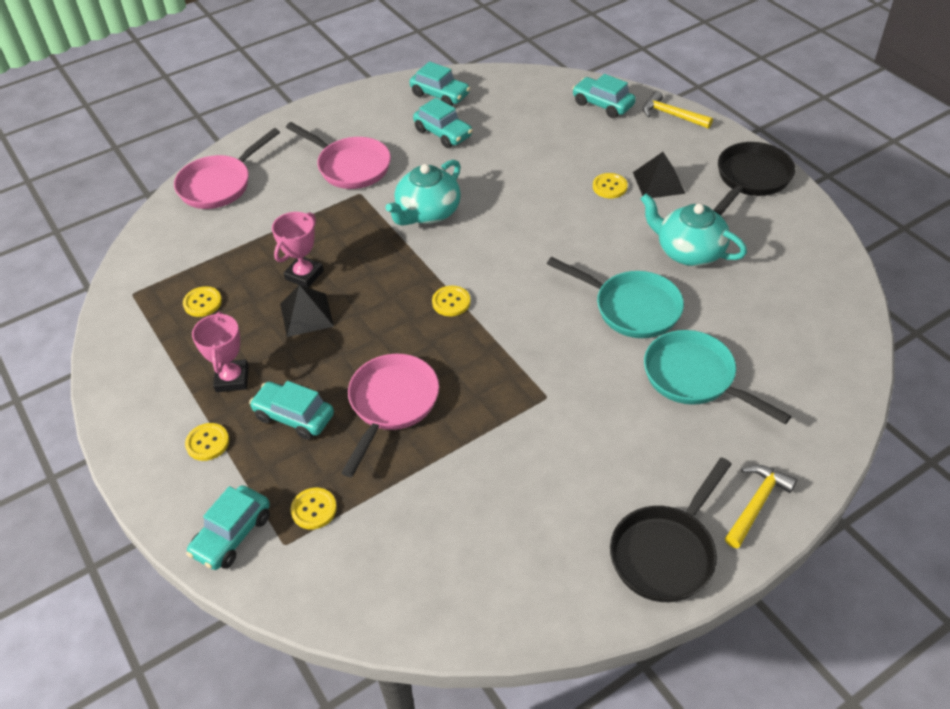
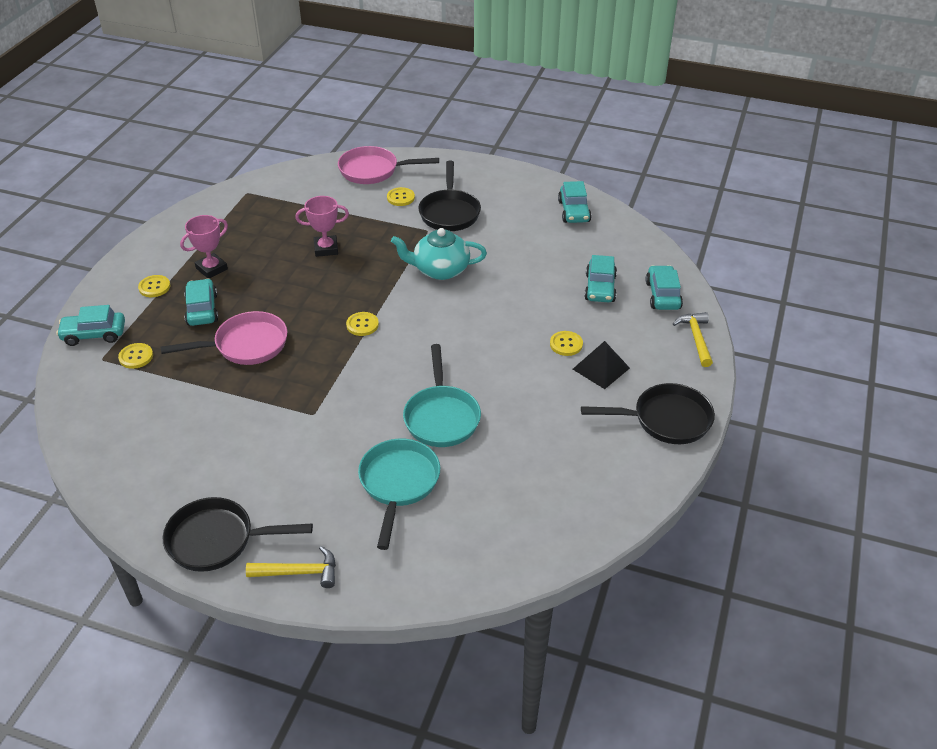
camera: 50 degrees right, 5 degrees down
(202, 302) = (263, 222): yellow button -> yellow button (400, 198)
(306, 315) = (291, 269): black pyramid -> none
(350, 166) = (449, 212): pink pan -> black pan
(443, 133) = (532, 234): turquoise car -> turquoise car (600, 288)
(689, 251) = (536, 421): turquoise teapot -> none

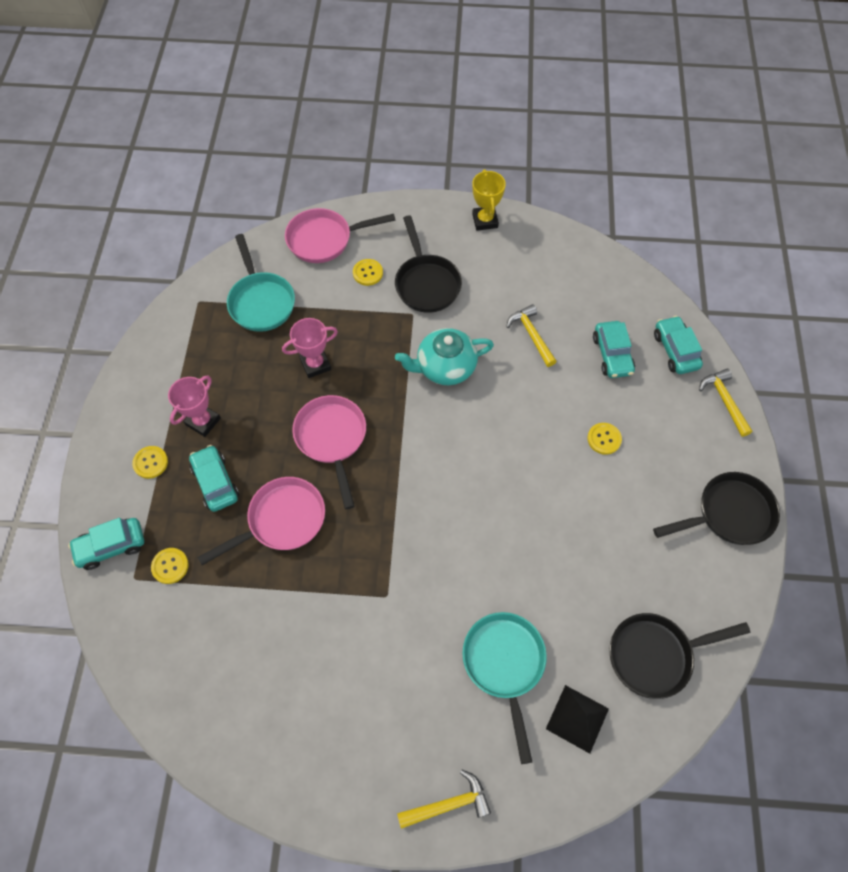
camera: 15 degrees left, 20 degrees up
(217, 540) = (352, 787): black pan -> black pan (655, 655)
(316, 300) = (332, 439): none -> pink pan
(362, 325) = (392, 462): yellow button -> none
(441, 417) = (515, 566): turquoise pan -> turquoise pan (261, 301)
(522, 180) = (485, 220): none -> yellow trophy
(529, 262) = (531, 335): none -> yellow hammer
(574, 211) = (552, 254): turquoise car -> none
(601, 368) = (647, 462): black pyramid -> black pyramid (577, 718)

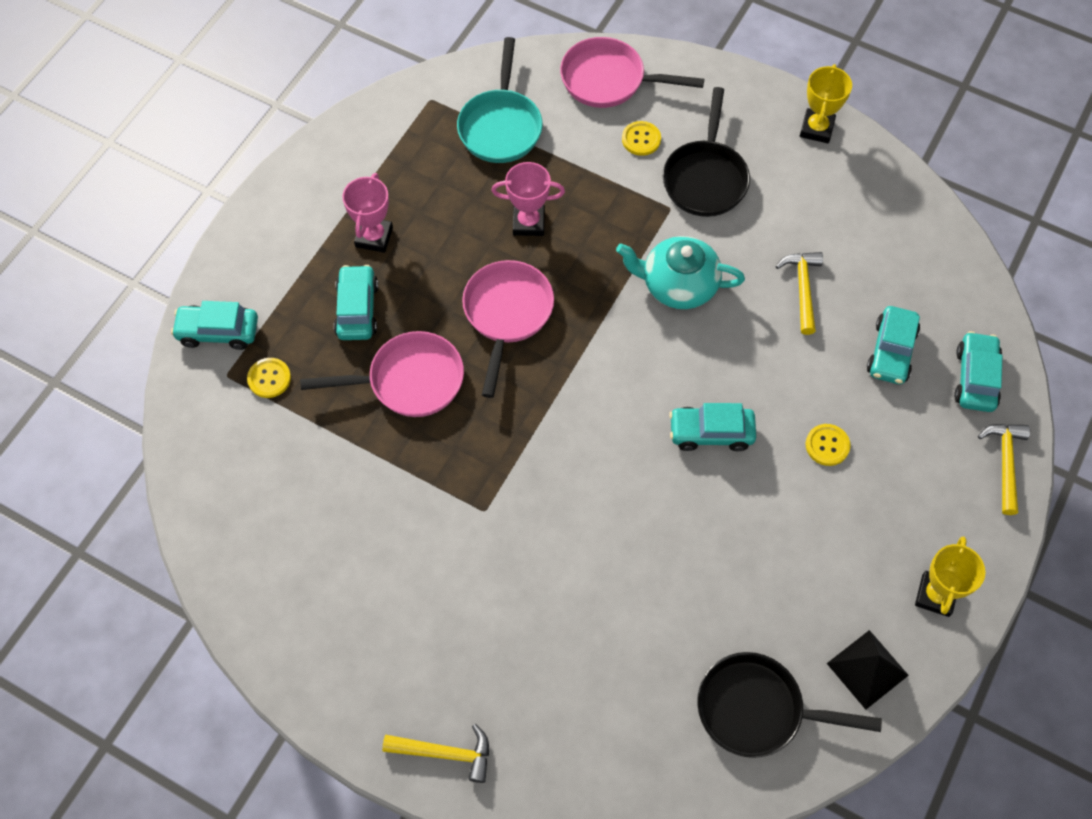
camera: 25 degrees right, 0 degrees up
(150, 462) = (298, 259): yellow button -> none
(203, 421) = (374, 237): pink trophy -> pink trophy turned 45 degrees counterclockwise
(504, 665) = (579, 641): turquoise pan -> none
(521, 464) = (711, 433): none -> turquoise car
(577, 718) = (631, 734): black pyramid -> black pyramid (867, 669)
(729, 514) = (935, 595): black pan -> yellow trophy

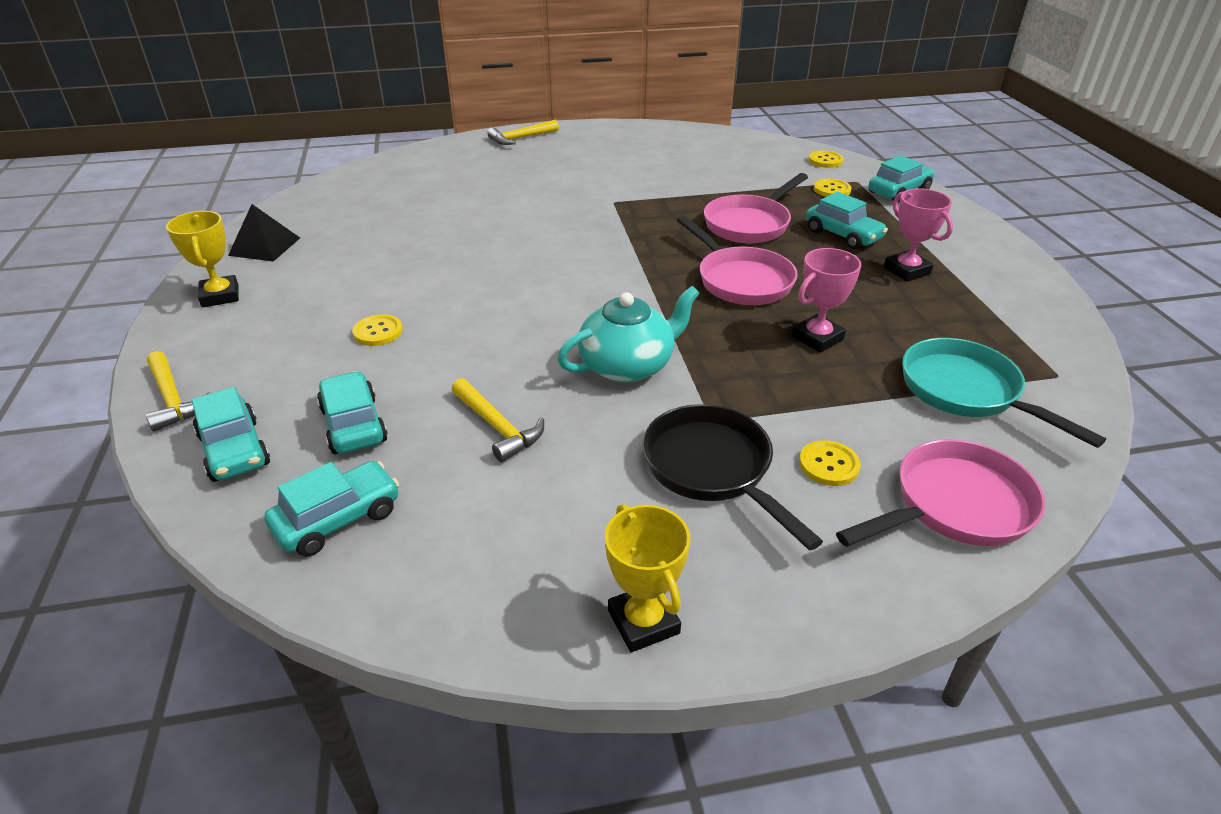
camera: 140 degrees right, 25 degrees down
(198, 433) = (825, 160): none -> yellow button
(711, 433) = (492, 295): turquoise car -> turquoise car (338, 519)
(758, 709) = (340, 207): black pan -> none

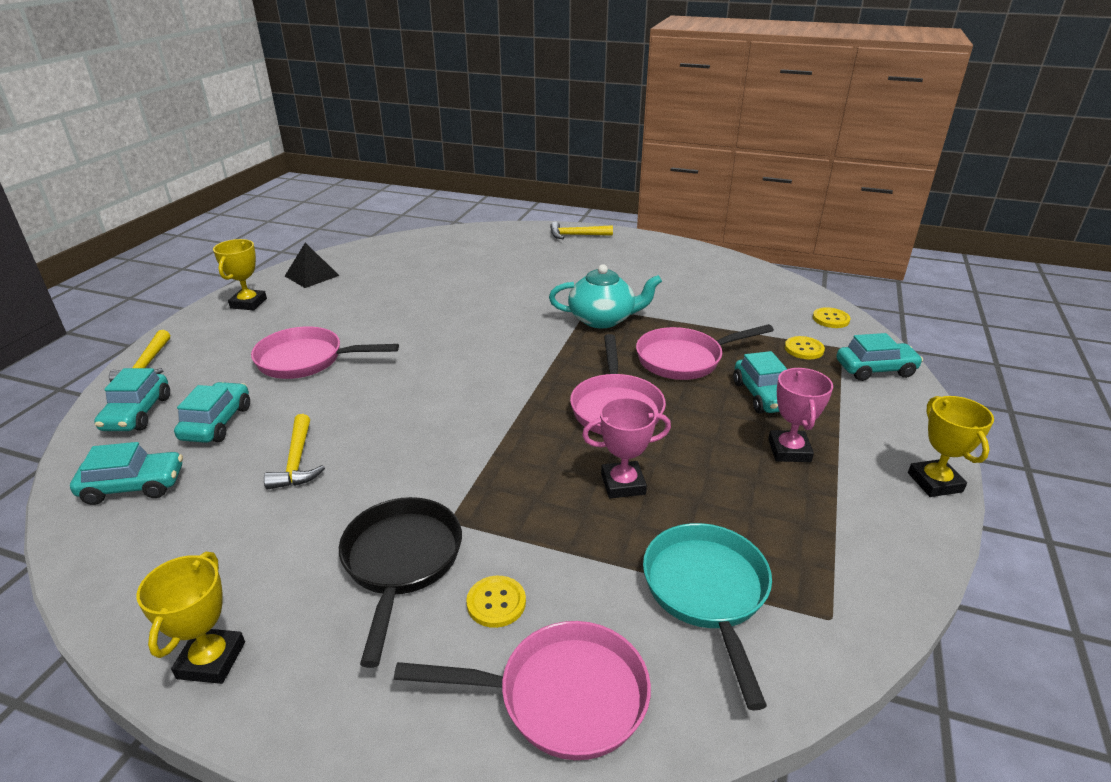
camera: 30 degrees right, 5 degrees down
(378, 332) = (307, 360): yellow button -> pink pan
(628, 365) = (440, 449): turquoise teapot -> turquoise teapot (603, 319)
(1021, 261) = (934, 482): none -> yellow trophy

